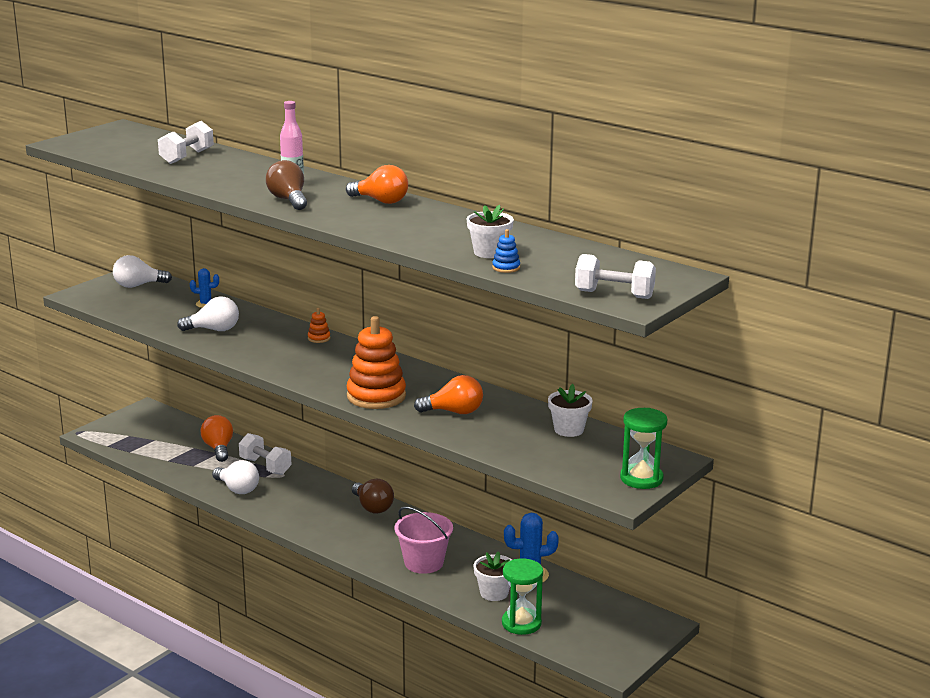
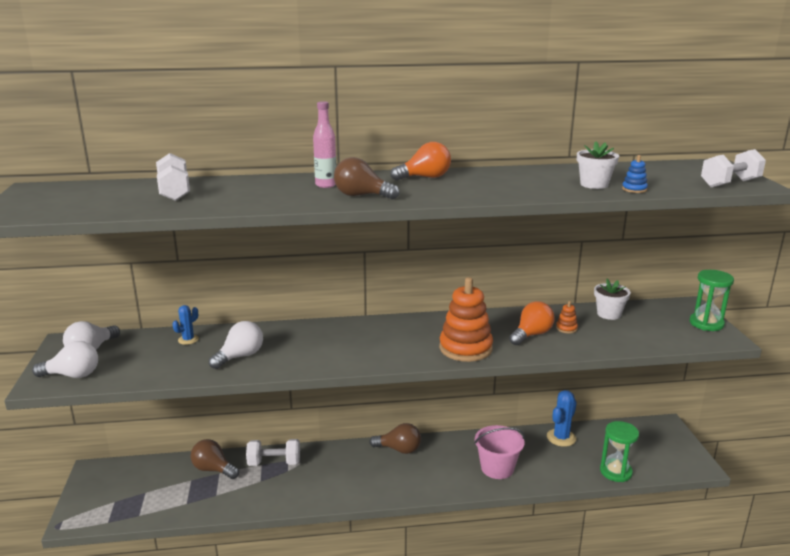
camera: 45 degrees left, 0 degrees up
(218, 448) = (213, 469): orange light bulb -> brown light bulb
(237, 489) = (284, 493): white light bulb -> white light bulb (72, 375)
(319, 338) = (334, 327): orange stacking toy -> orange stacking toy (566, 328)
(494, 593) = (567, 462): white flower pot -> none

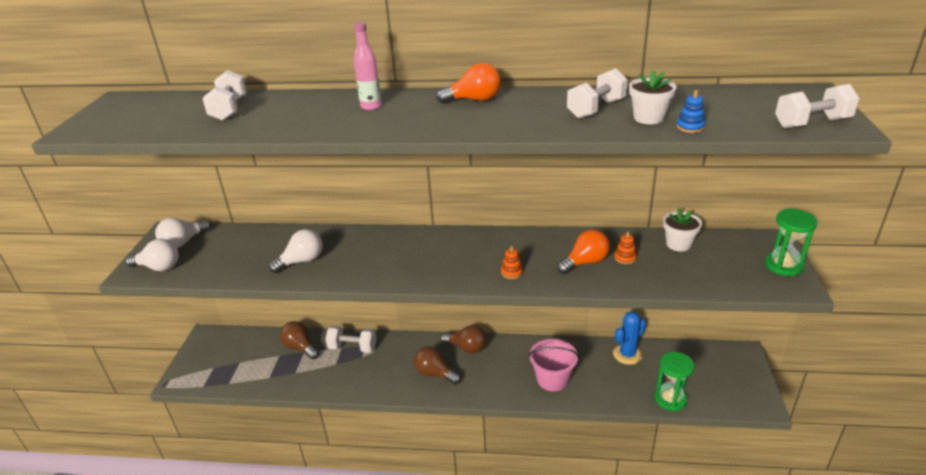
camera: 15 degrees right, 10 degrees up
(188, 340) = (265, 238): blue cactus -> none
(362, 196) = (395, 123): brown light bulb -> brown light bulb (435, 374)
(465, 348) = (512, 272): orange stacking toy -> orange stacking toy, size x0.42
(543, 180) = (596, 109): none -> white dumbbell

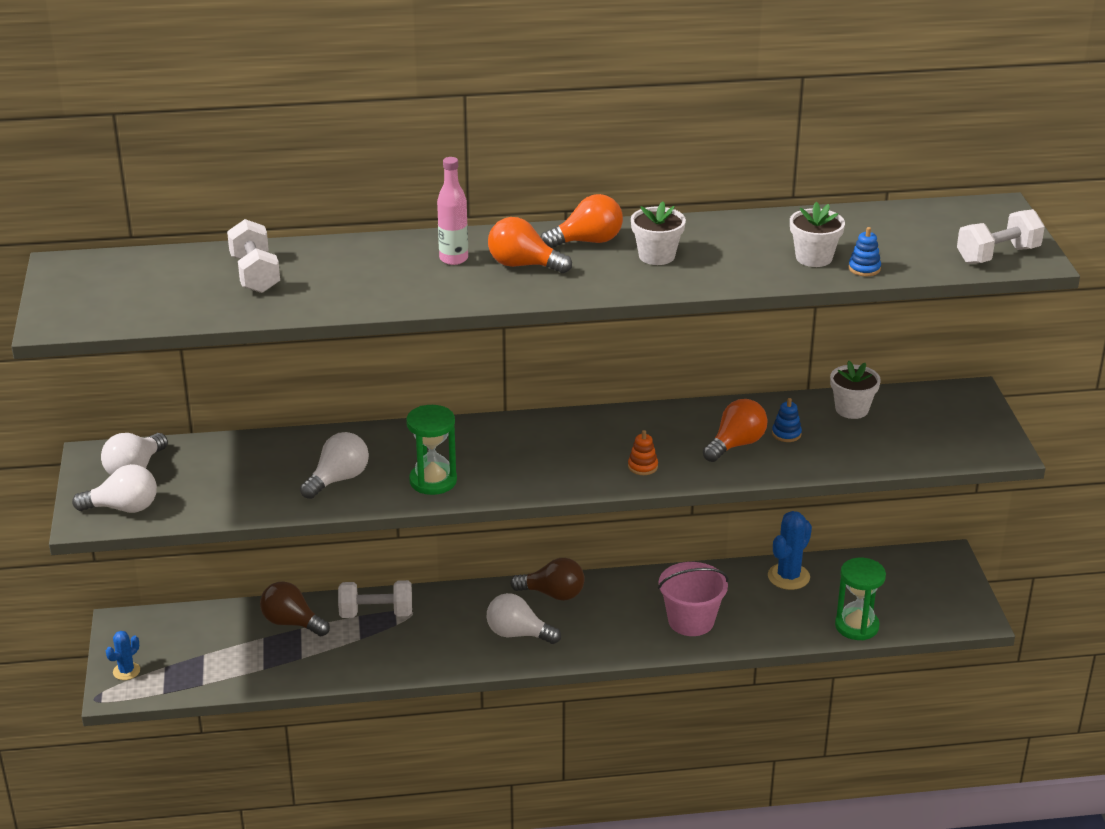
camera: 15 degrees left, 0 degrees up
(190, 368) = (126, 671): none -> blue cactus
(418, 112) = (523, 265): none -> orange light bulb
(435, 374) = (518, 634): brown light bulb -> white light bulb
(522, 111) = (656, 256): none -> white flower pot
(596, 109) = (747, 248): white dumbbell -> none
(625, 258) = (786, 434): orange stacking toy -> blue stacking toy
(783, 266) = (985, 426): green hourglass -> green hourglass (433, 481)

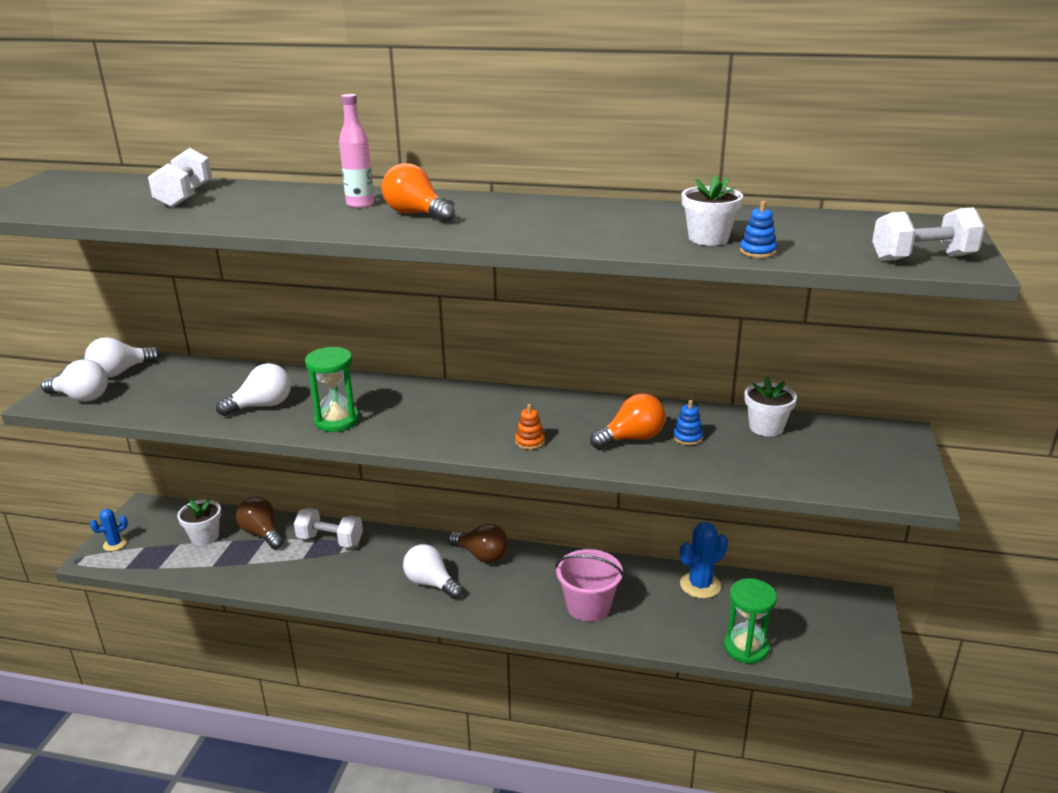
camera: 20 degrees right, 5 degrees down
(587, 241) = (493, 206): orange light bulb -> none
(656, 256) = (548, 221): white flower pot -> white flower pot (205, 537)

